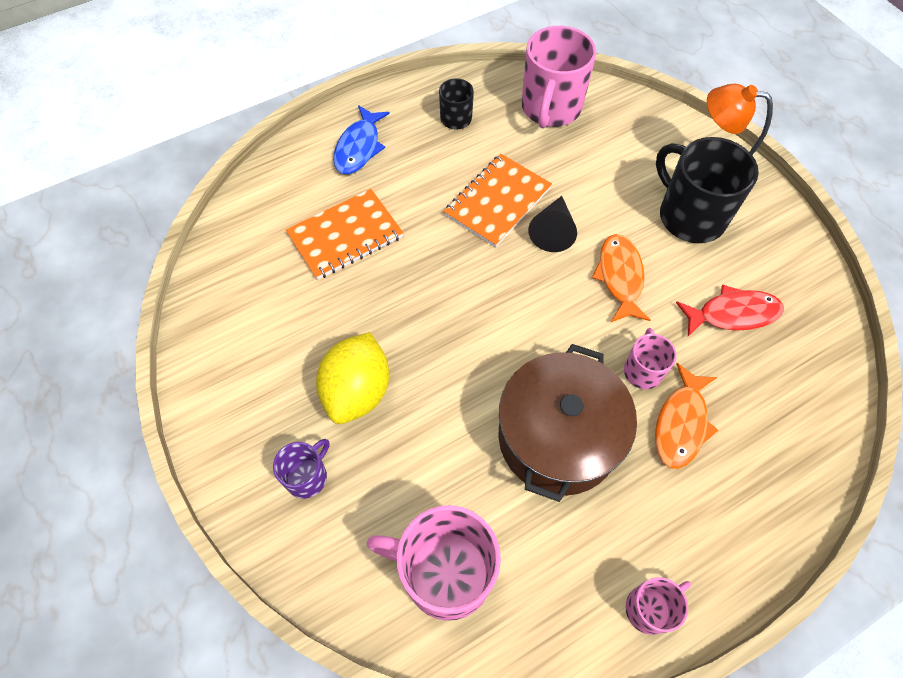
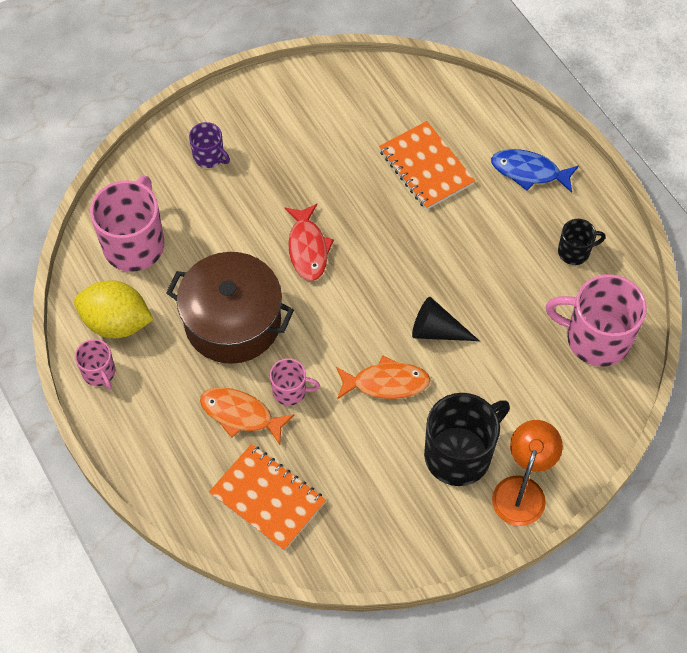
camera: 90 degrees right, 0 degrees up
(357, 391) = (276, 184): yellow lemon -> yellow lemon (117, 322)
(497, 202) = (469, 286): orange notebook -> orange notebook (267, 498)
(733, 314) = (347, 474): red fish -> red fish (308, 248)

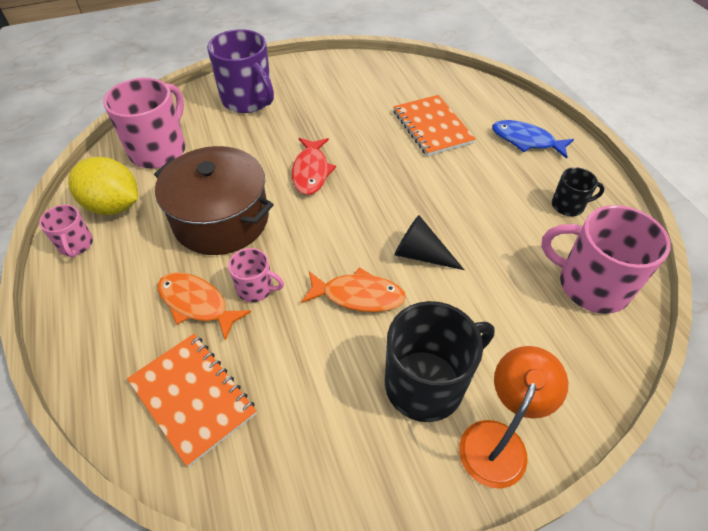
camera: 10 degrees right, 10 degrees down
(209, 156) = (248, 100): purple mug -> purple mug, size x1.93

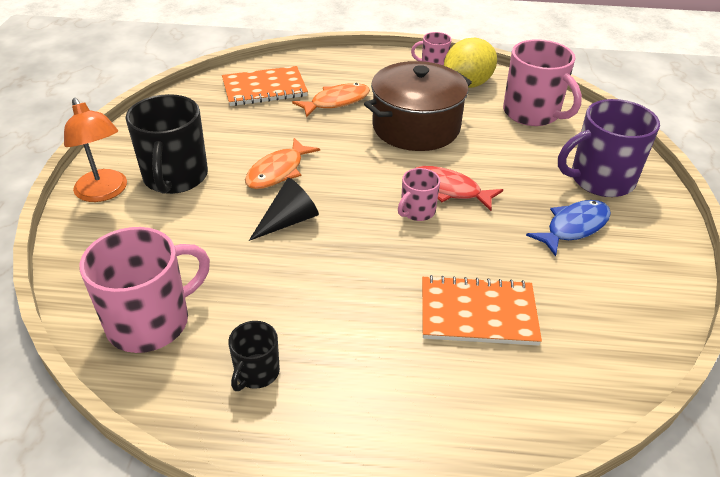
camera: 115 degrees right, 10 degrees down
(256, 288) = (328, 127): pink mug -> pink mug (417, 211)
(526, 140) = (397, 402): blue fish -> blue fish (574, 227)

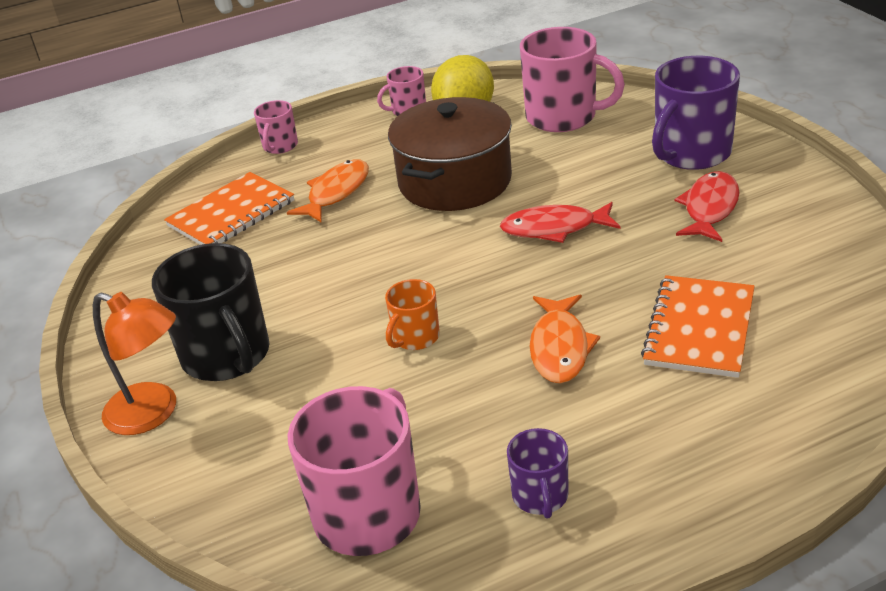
camera: 25 degrees left, 5 degrees down
(256, 372) = (540, 496): black mug -> purple mug
(278, 171) = (347, 294): orange fish -> orange fish (560, 348)
(289, 221) = (415, 337): black cone -> orange mug
(417, 211) = (543, 264): pink mug -> pink mug (280, 146)
(478, 313) = (699, 328): orange notebook -> orange notebook turned 45 degrees counterclockwise
(574, 227) = (709, 208): blue fish -> red fish

